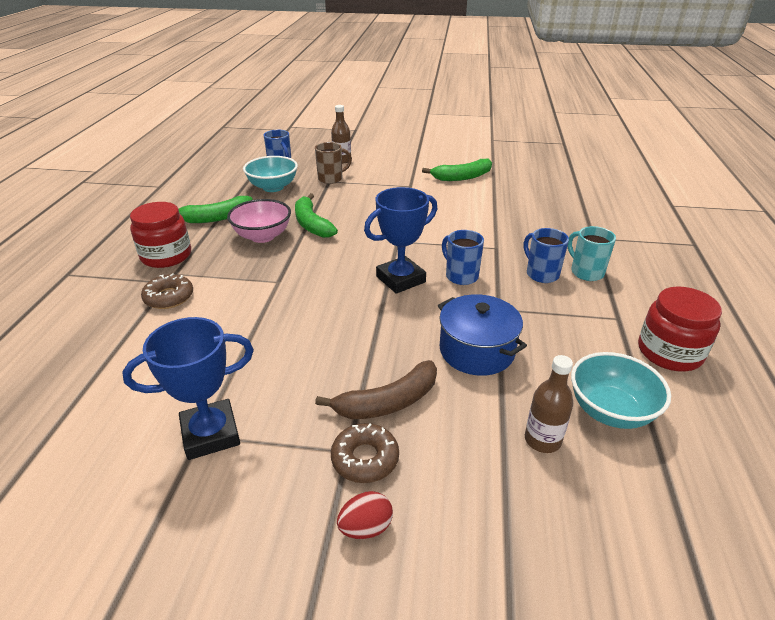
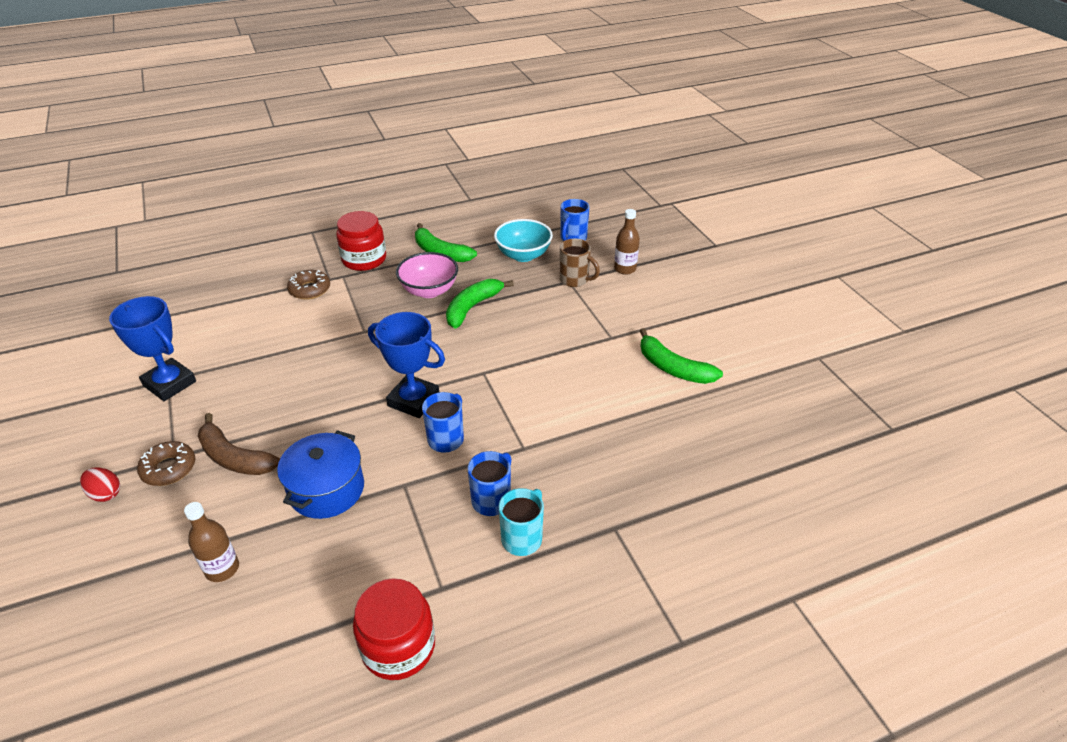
camera: 60 degrees right, 5 degrees up
(610, 411) = (278, 610): turquoise bowl -> none

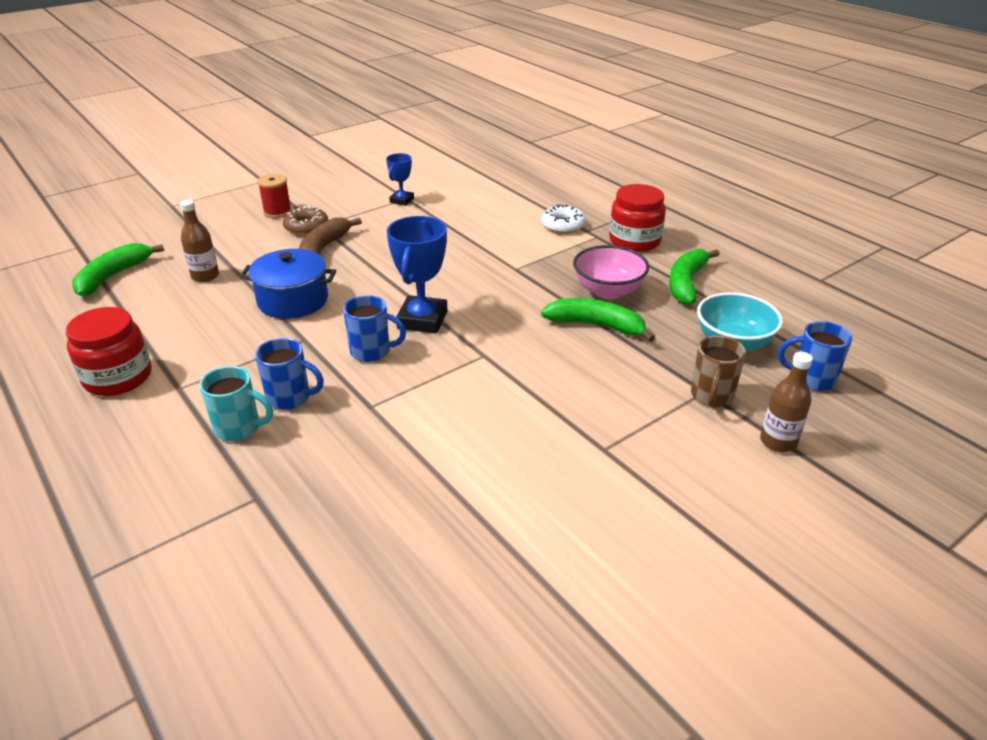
camera: 75 degrees right, 5 degrees down
(105, 494) = (277, 212): red egg -> red spool
(170, 383) = (402, 200): blue trophy -> blue trophy, size x0.56
(310, 289) = (563, 225): brown donut -> white donut
(673, 368) = (567, 522): green banana -> green banana (113, 276)

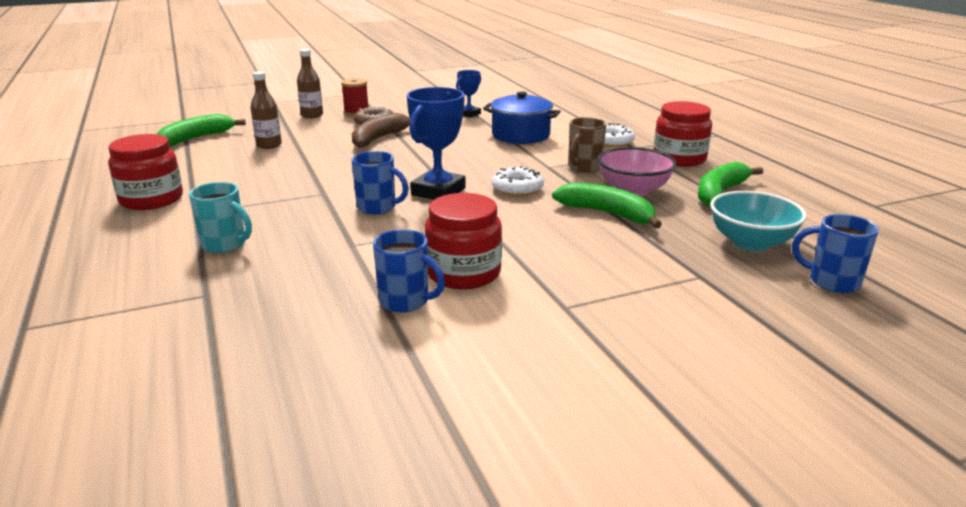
camera: 15 degrees right, 10 degrees down
(290, 398) = (284, 230): blue mug -> blue mug (406, 301)
(293, 300) = (331, 167): blue pot -> blue pot (520, 135)
(496, 424) = (463, 273): none -> red jar
(498, 304) = (517, 188): none -> white donut
(711, 396) = (706, 281): brown mug -> brown mug (583, 167)
(778, 441) = (768, 328): brown bottle -> brown bottle (312, 115)

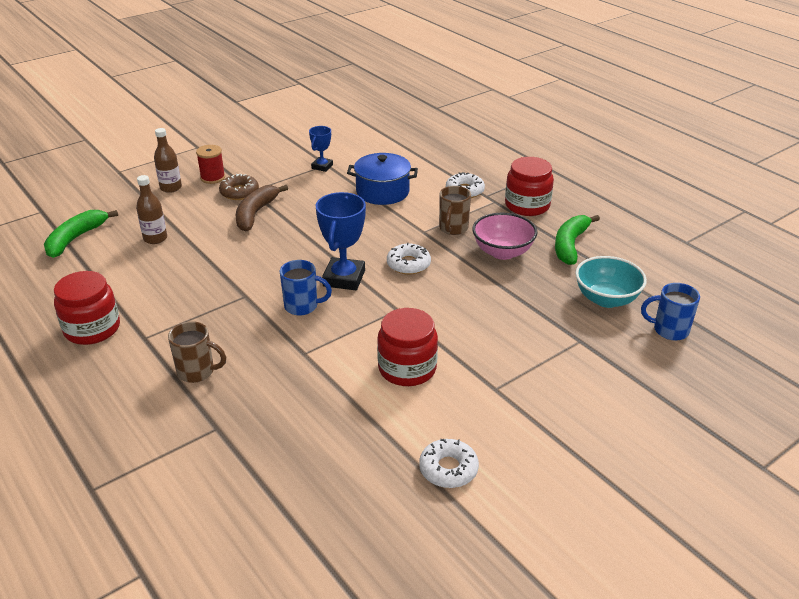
camera: 15 degrees left, 10 degrees up
(225, 245) = (197, 372): turquoise mug -> brown mug
(406, 301) = (377, 405): blue mug -> none
(458, 380) = (448, 469): none -> white donut
(607, 213) = (491, 283): green banana -> none

